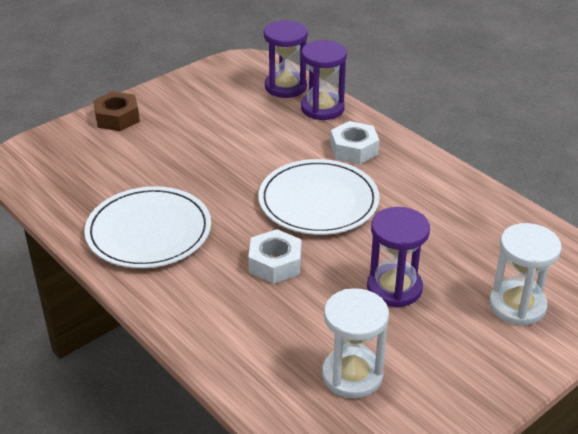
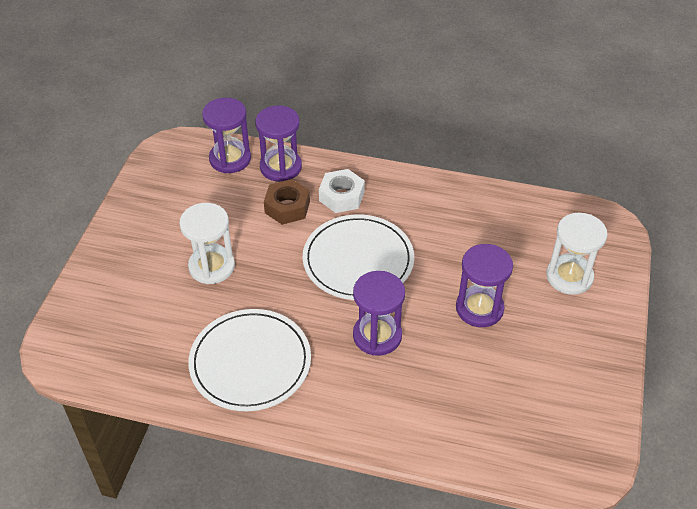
camera: 35 degrees left, 10 degrees up
(117, 118) = (109, 263): brown nut -> brown nut (287, 207)
(275, 263) = (377, 336): white nut -> purple hourglass
(352, 375) = (514, 398): white hourglass -> white hourglass (211, 266)

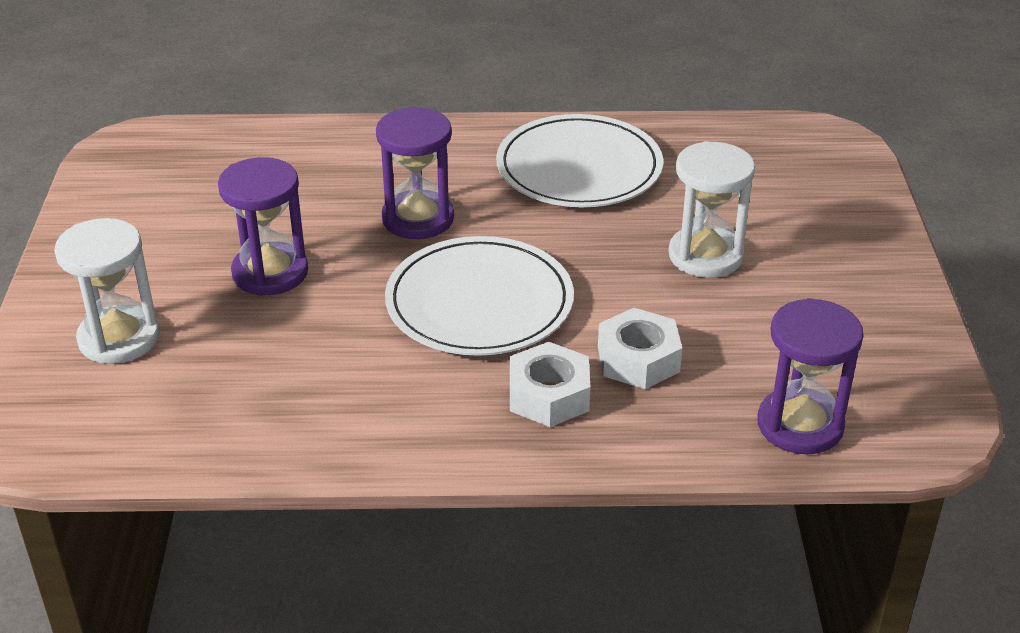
camera: 165 degrees right, 10 degrees down
(280, 167) = (692, 428): purple hourglass -> none
(287, 207) = (638, 359): brown nut -> white nut

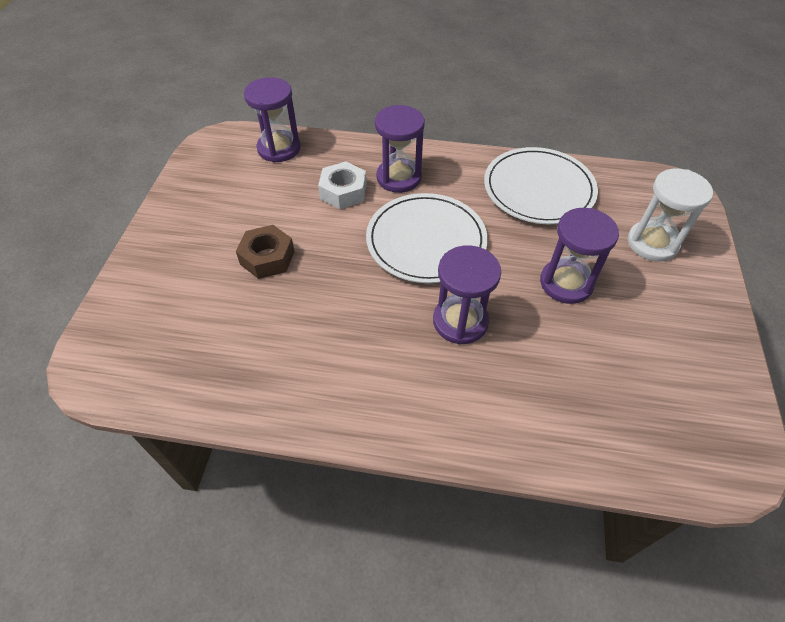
camera: 170 degrees left, 15 degrees up
(549, 395) = (399, 177): white nut -> purple hourglass
(579, 167) = (320, 363): white plate -> white plate (538, 189)
(705, 256) = (267, 258): white hourglass -> brown nut

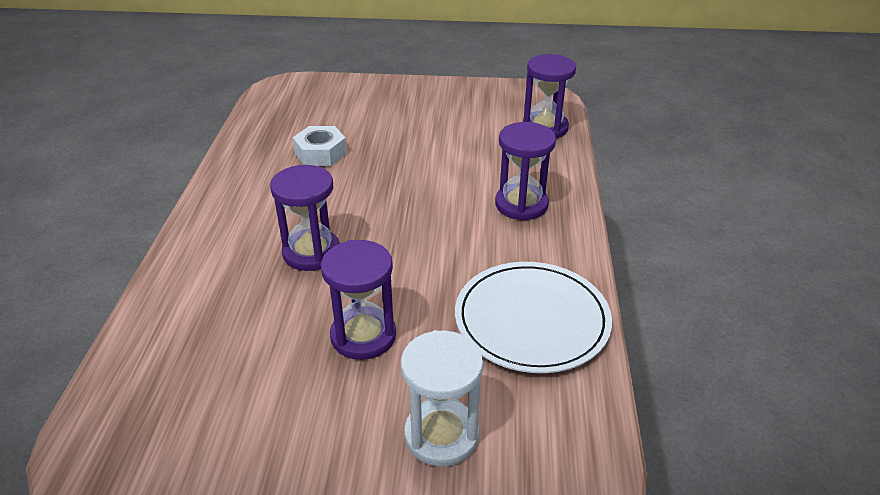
camera: 85 degrees right, 15 degrees down
(267, 258) = (391, 139): brown nut -> none
(343, 191) = (488, 170): white nut -> white nut (320, 153)
(426, 240) = (423, 227): white plate -> none

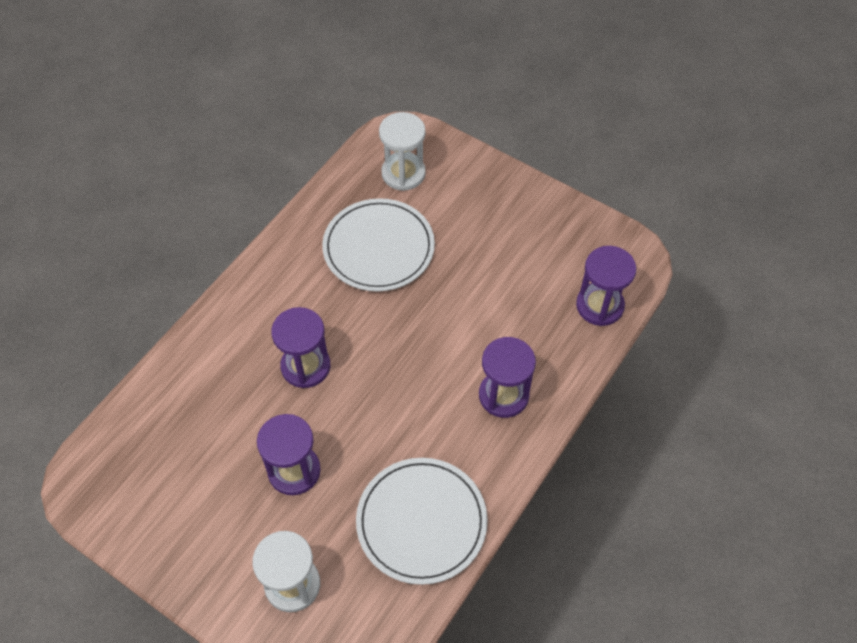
camera: 30 degrees right, 20 degrees up
(306, 106) = (403, 173): none -> white hourglass
(320, 153) = (378, 247): white nut -> white plate

